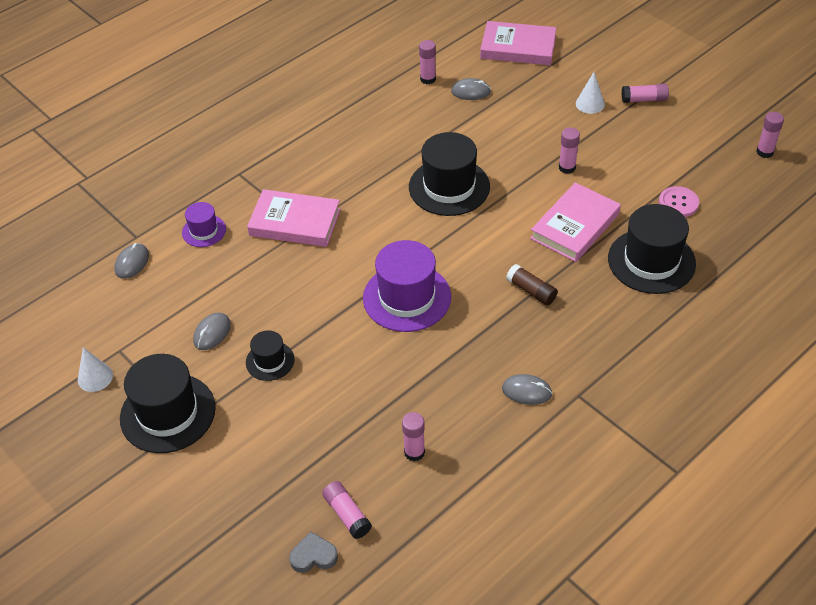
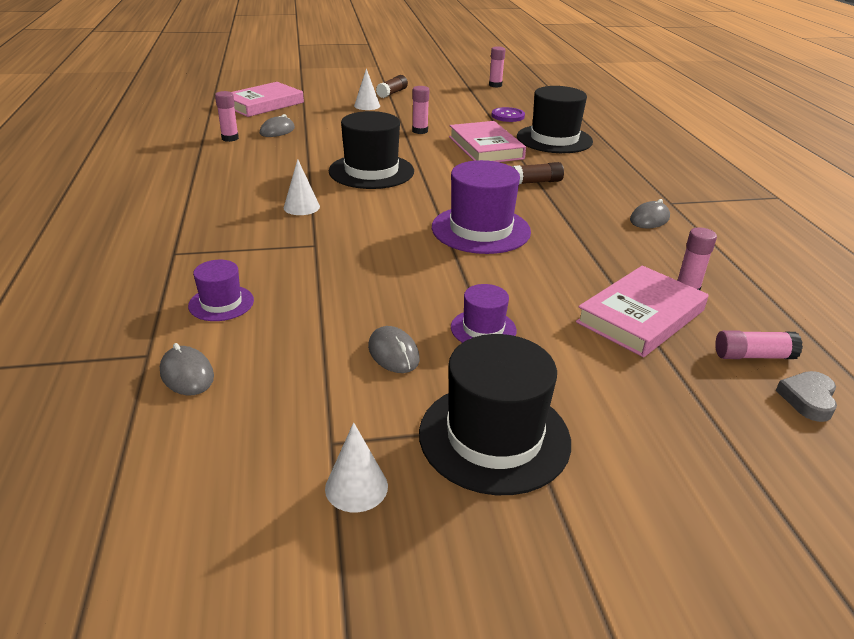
camera: 60 degrees left, 15 degrees down
(270, 361) = (483, 329): black hat -> purple hat
(295, 222) = (299, 248): pink book -> pink book (641, 316)
(352, 188) = (301, 207): none -> white cone
(644, 99) = (392, 93): pink glue stick -> brown glue stick
(678, 203) = (508, 116): pink button -> purple button

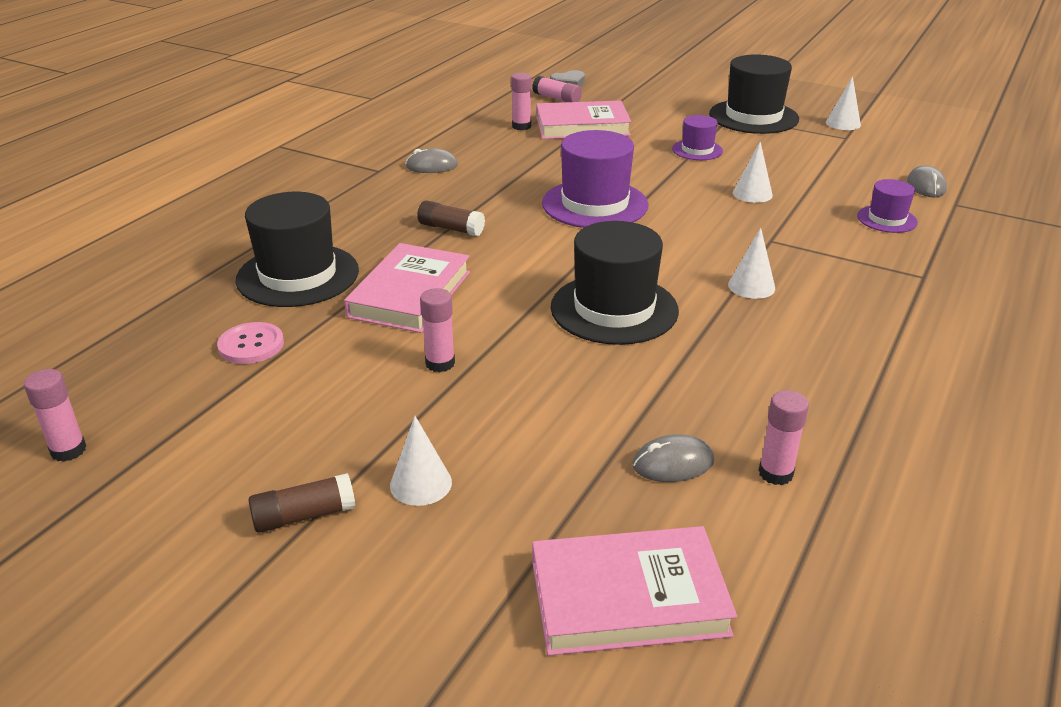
camera: 140 degrees left, 0 degrees up
(369, 287) = (752, 193): none -> white cone
(393, 353) = (774, 157): grey mouse -> none
(508, 116) = (251, 345): purple button -> pink button

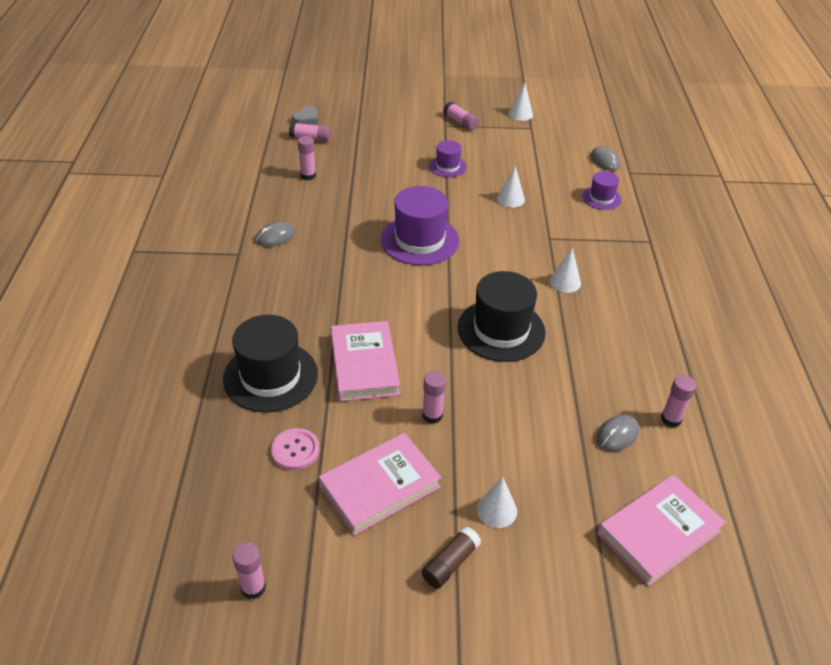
camera: 30 degrees left, 10 degrees up
(451, 228) = (341, 295): brown glue stick -> none
(582, 126) = (352, 163): pink book -> pink book (380, 486)
(753, 117) = (460, 122): black hat -> pink glue stick

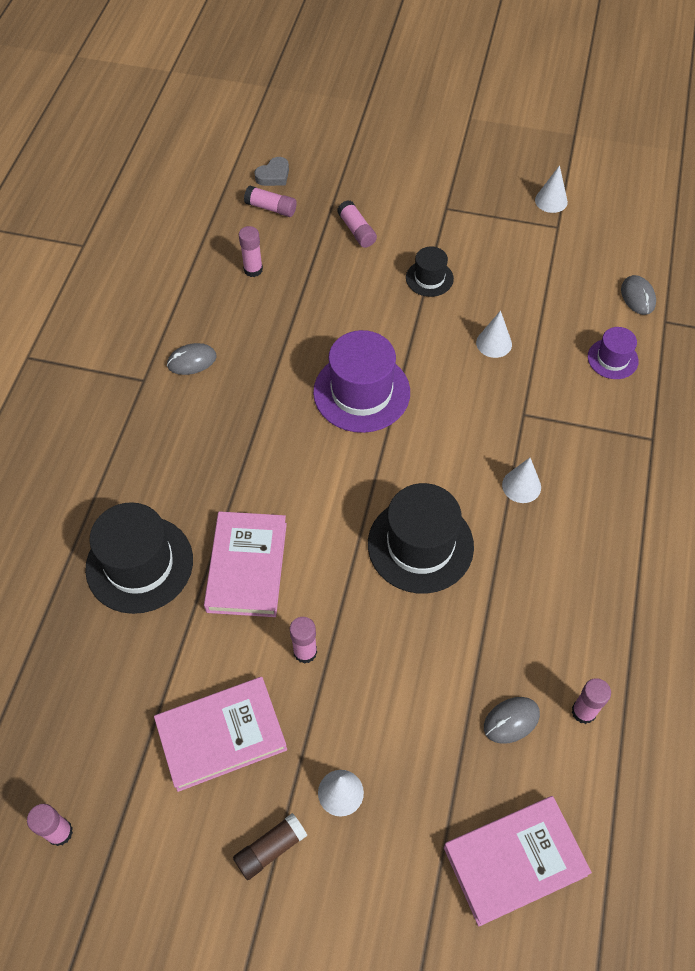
camera: 15 degrees right, 15 degrees up
(295, 450) = (143, 669): pink button -> none
(447, 166) = (429, 278): purple hat -> black hat
(460, 122) = (467, 205): pink glue stick -> pink glue stick (357, 231)

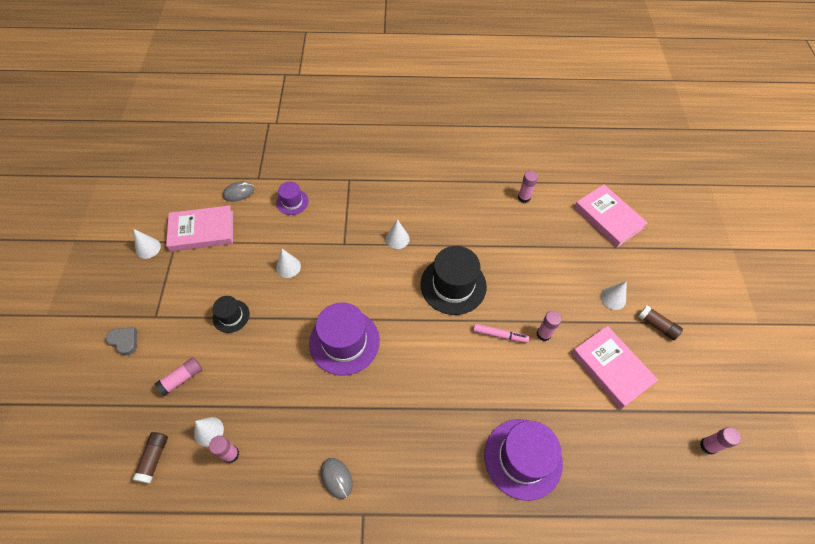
camera: 105 degrees left, 0 degrees up
(139, 564) = (523, 458): black hat -> purple hat
(247, 567) = (500, 383): pink book -> pink book (202, 231)
(271, 208) = (154, 458): pink glue stick -> brown glue stick
(273, 175) = (110, 468): grey heart -> grey heart (124, 341)
(285, 252) = (209, 431): none -> white cone
(320, 588) = (500, 335): none -> pink marker
(511, 720) = (541, 227): grey mouse -> none

